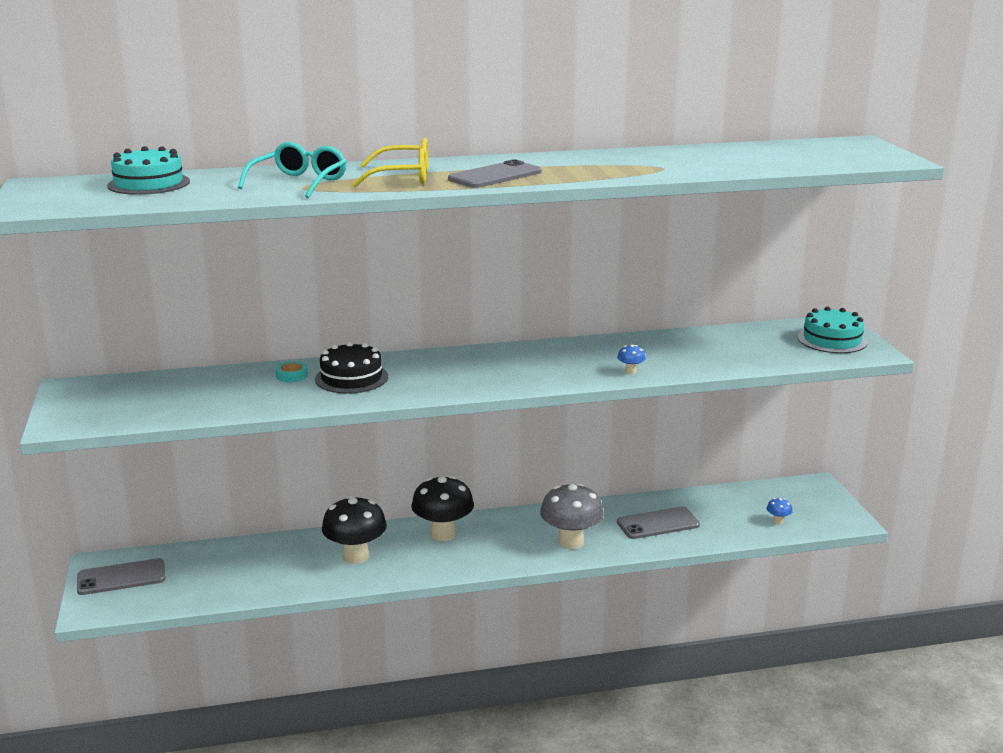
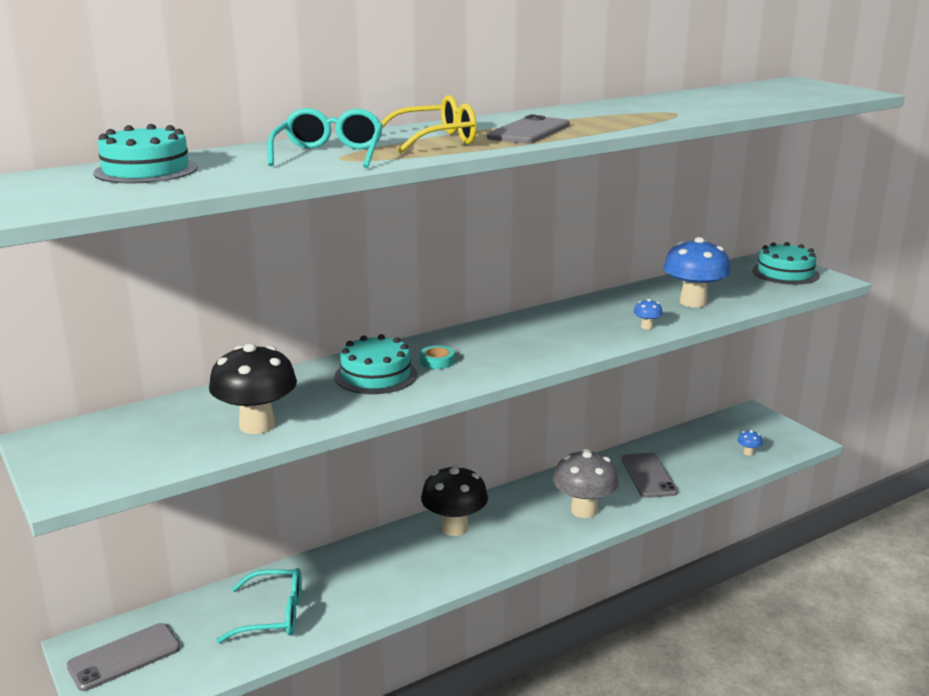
camera: 20 degrees left, 0 degrees up
(248, 571) = (272, 615): none -> turquoise glasses
(292, 375) = (307, 383): turquoise tape -> turquoise tape (437, 361)
(351, 378) = (376, 375): black cake -> turquoise cake
(356, 556) = (381, 571): black mushroom -> black mushroom (257, 425)
(658, 523) = (648, 476): grey phone -> grey phone turned 60 degrees counterclockwise
(702, 355) = (693, 302): none -> blue mushroom

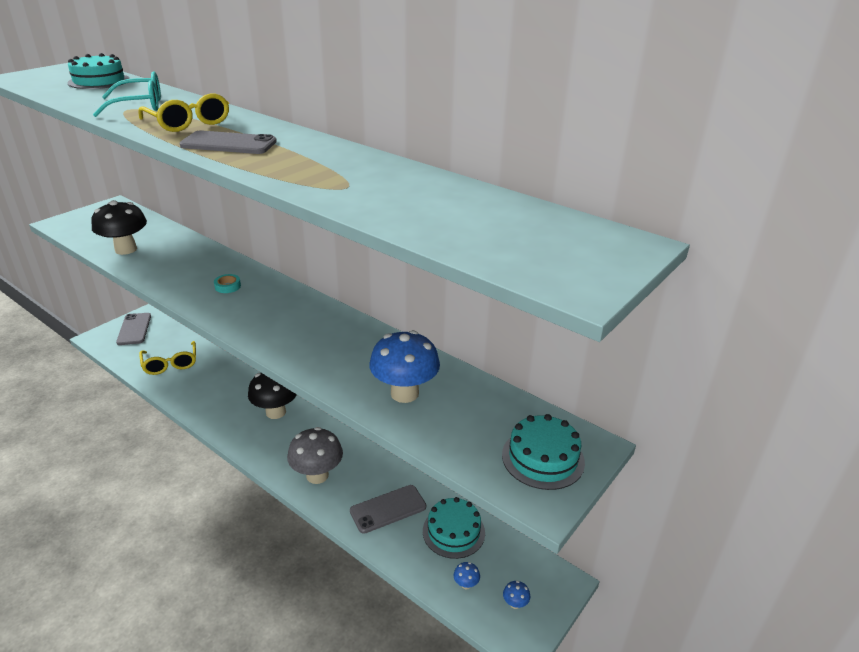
camera: 70 degrees right, 10 degrees up
(124, 657) = (134, 329): grey phone -> grey phone turned 45 degrees clockwise
(272, 615) = (170, 363): turquoise glasses -> yellow glasses
(376, 375) = (200, 270): turquoise cake -> turquoise cake (453, 531)
(646, 327) = (326, 371): blue mushroom -> blue mushroom (515, 603)

